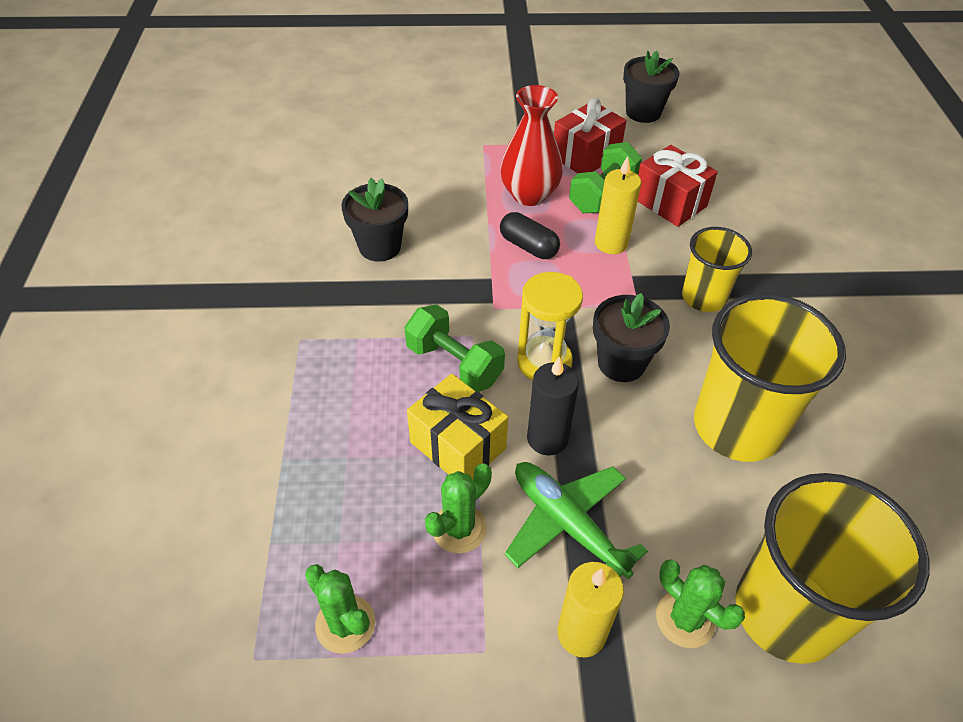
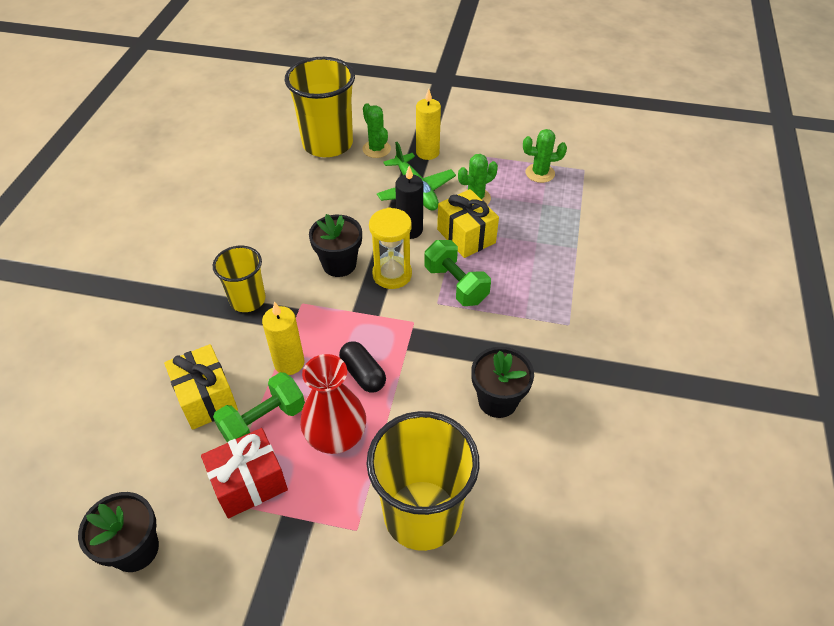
camera: 165 degrees left, 0 degrees up
(345, 624) = (540, 173): green cactus -> green cactus turned 60 degrees counterclockwise
(669, 202) = (206, 398): red gift -> yellow gift
(737, 427) = (291, 216): yellow cup -> yellow cup (422, 514)

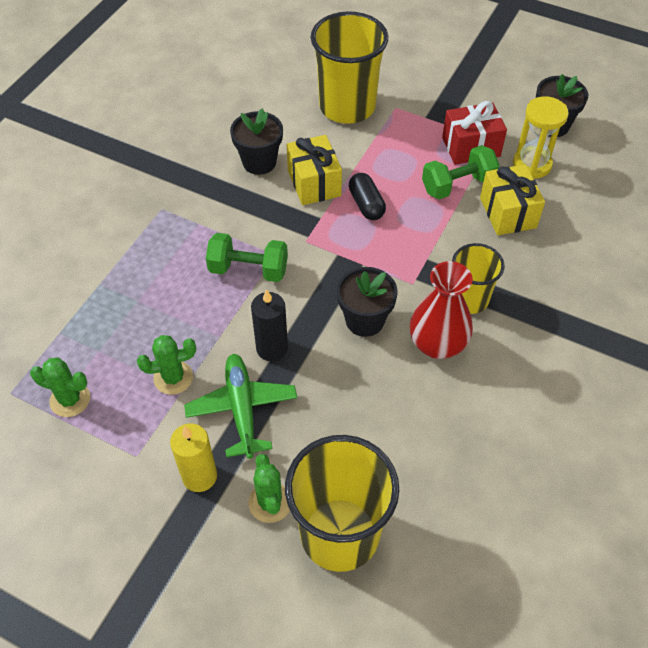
camera: 165 degrees left, 5 degrees up
(289, 363) = (431, 227): yellow candle -> none
(336, 437) = (399, 163): red vase -> red vase (437, 344)
(392, 274) = (310, 295): yellow hourglass -> yellow hourglass (532, 164)
(455, 285) = (248, 269): green dumbbell -> green dumbbell turned 60 degrees counterclockwise
(466, 236) = (210, 325): yellow gift -> yellow gift (314, 183)

